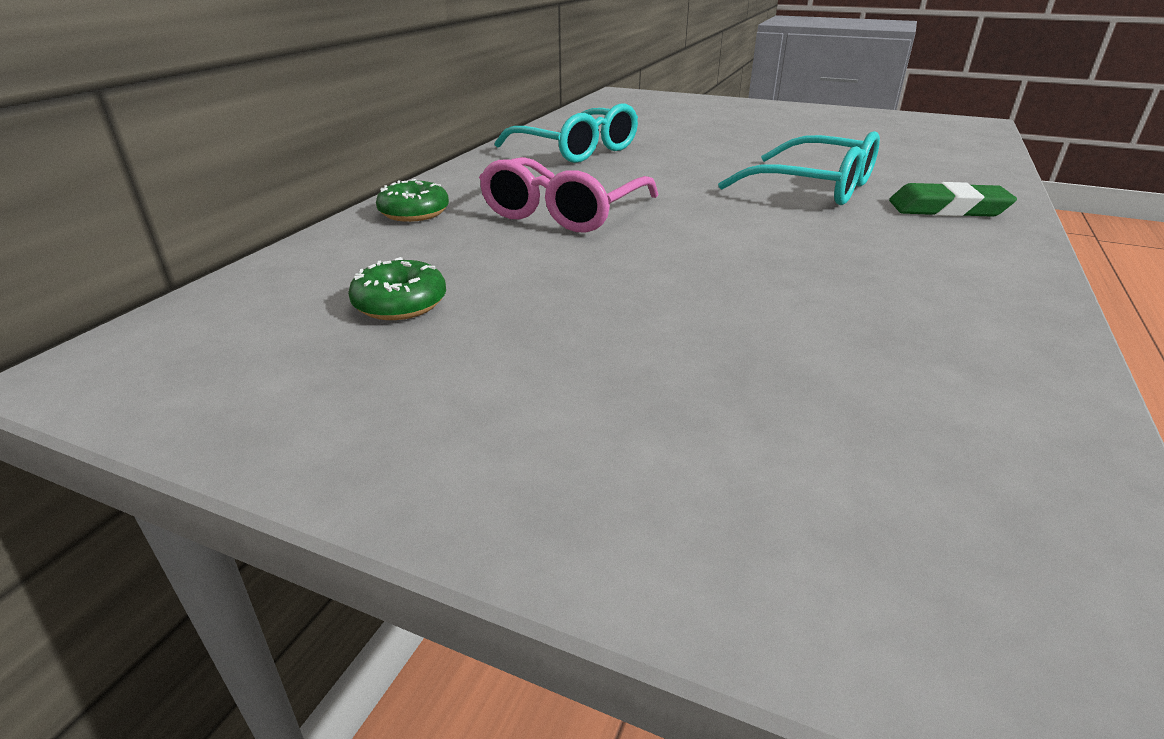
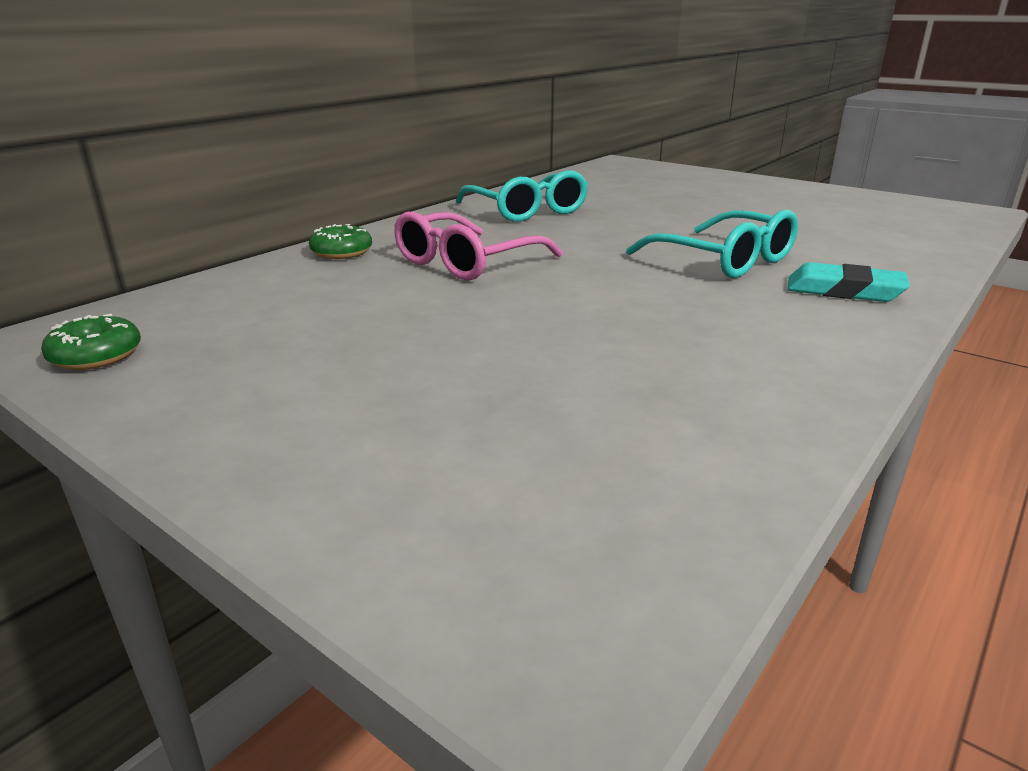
camera: 15 degrees right, 5 degrees down
(400, 304) = (273, 320): green donut -> green donut (96, 356)
(947, 209) = (844, 291): green eraser -> turquoise eraser

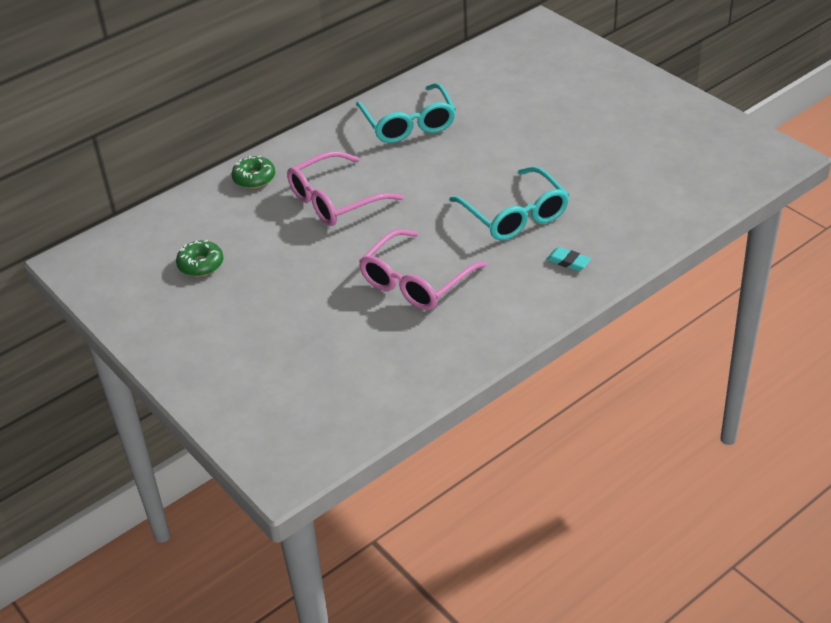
camera: 15 degrees right, 15 degrees up
(96, 356) = (108, 280): green donut -> green donut (201, 264)
(641, 321) = (416, 281): none -> pink glasses
(844, 291) = (568, 262): turquoise eraser -> turquoise eraser, size x0.59

